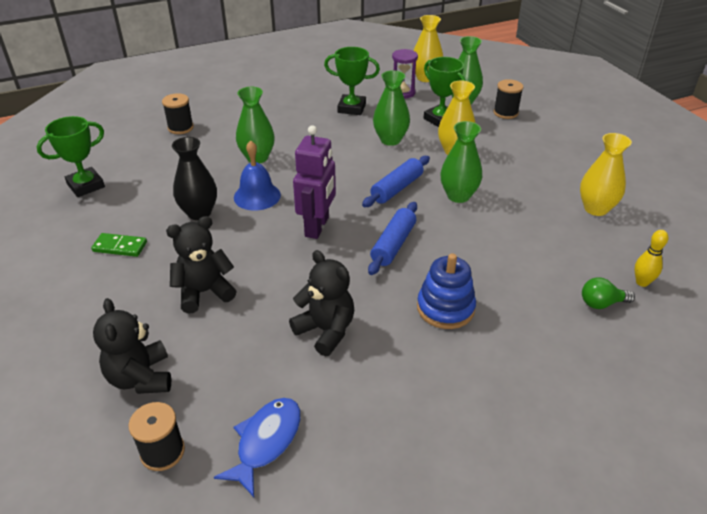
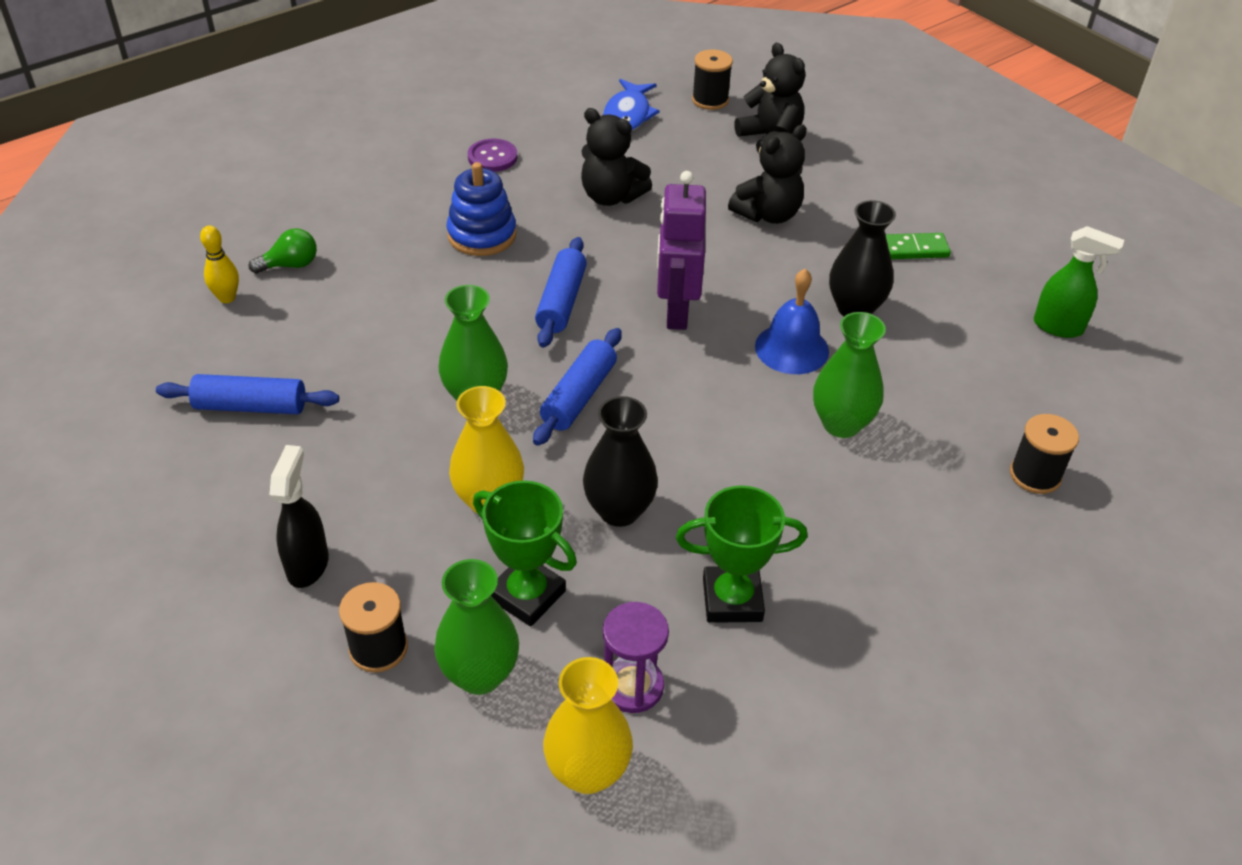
camera: 165 degrees right, 5 degrees up
(86, 185) = (1058, 327): green trophy -> green spray bottle
(390, 140) = (619, 511): green vase -> black vase
(427, 399) = (492, 157): none -> purple button
(542, 140) = (308, 564): none -> black spray bottle
(596, 208) = (250, 406): yellow vase -> blue rolling pin

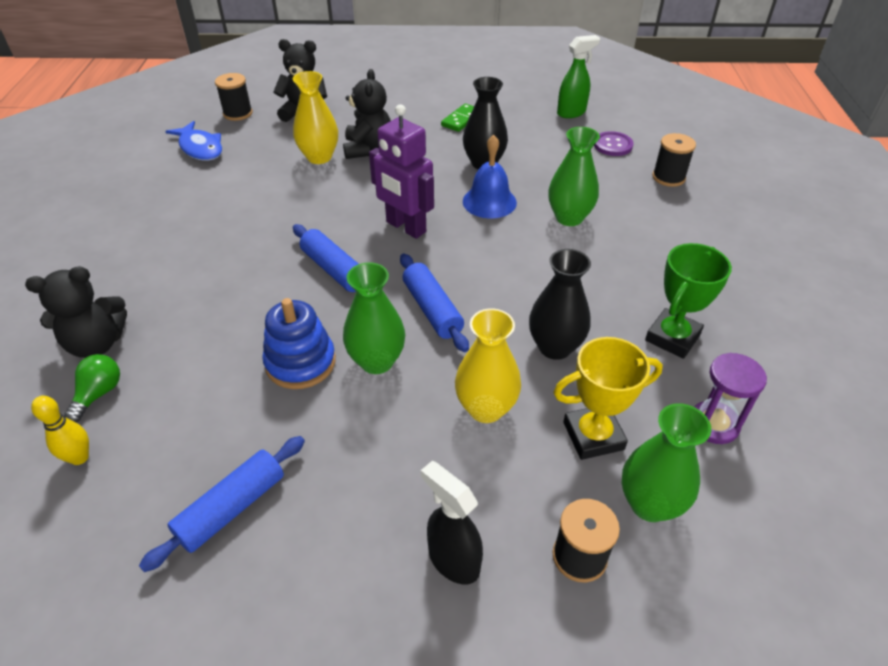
camera: 50 degrees left, 0 degrees up
(482, 235) = (218, 271): blue stacking toy -> blue stacking toy (300, 362)
(492, 157) = (146, 224): purple button -> purple button (612, 145)
(527, 595) = (593, 436): green trophy -> yellow trophy
(587, 772) = (774, 488): yellow vase -> yellow vase (319, 157)
(611, 197) = (265, 196): black teddy bear -> black teddy bear (97, 344)

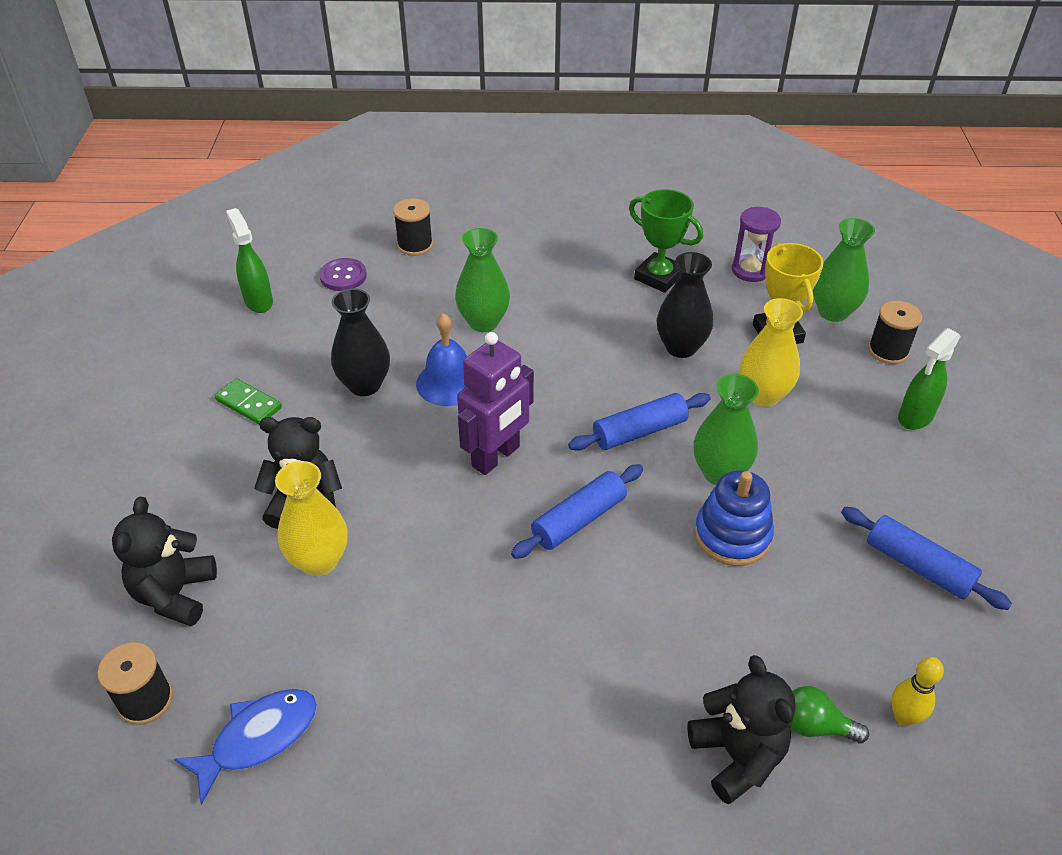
camera: 90 degrees left, 0 degrees up
(453, 560) = (915, 417): black spray bottle -> green spray bottle

